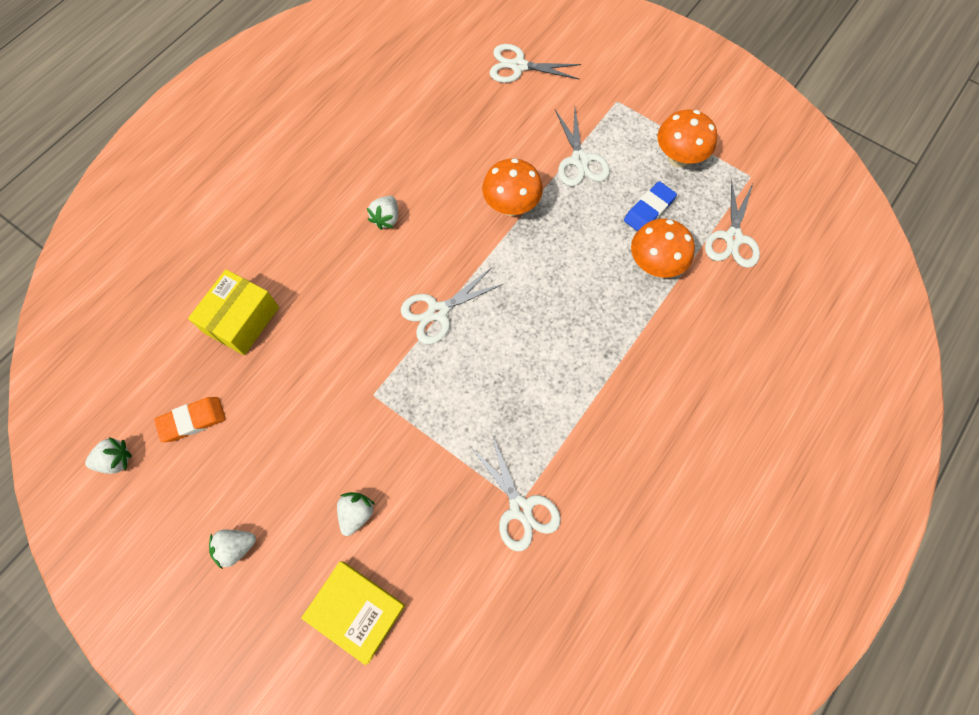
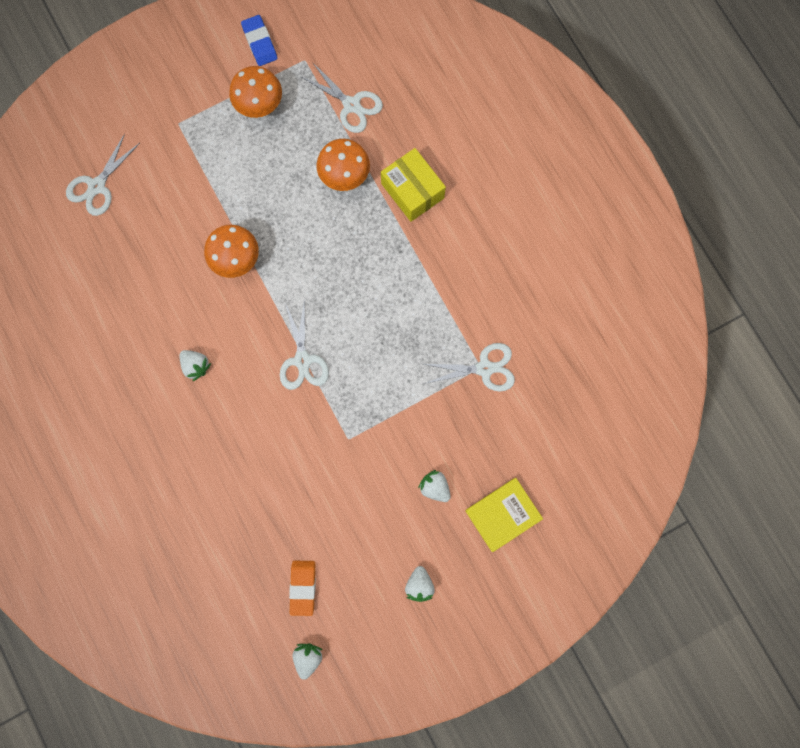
camera: 65 degrees left, 10 degrees up
(242, 320) = (232, 520): yellow box -> yellow box (412, 191)
(580, 160) = (221, 183): white scissors -> none
(649, 210) = (295, 154): blue eraser -> blue eraser (260, 42)

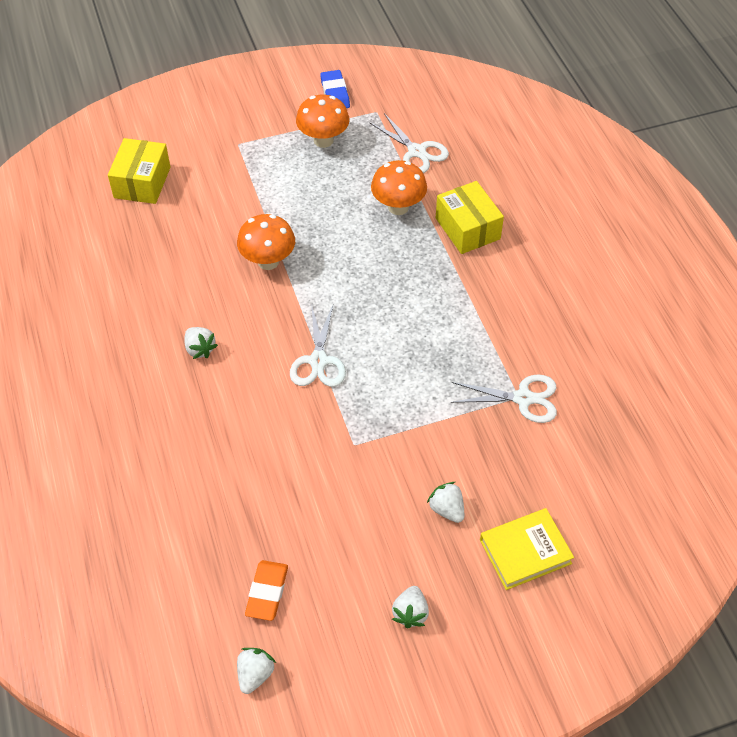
camera: 10 degrees right, 25 degrees down
(97, 186) = (142, 182): white scissors -> yellow box

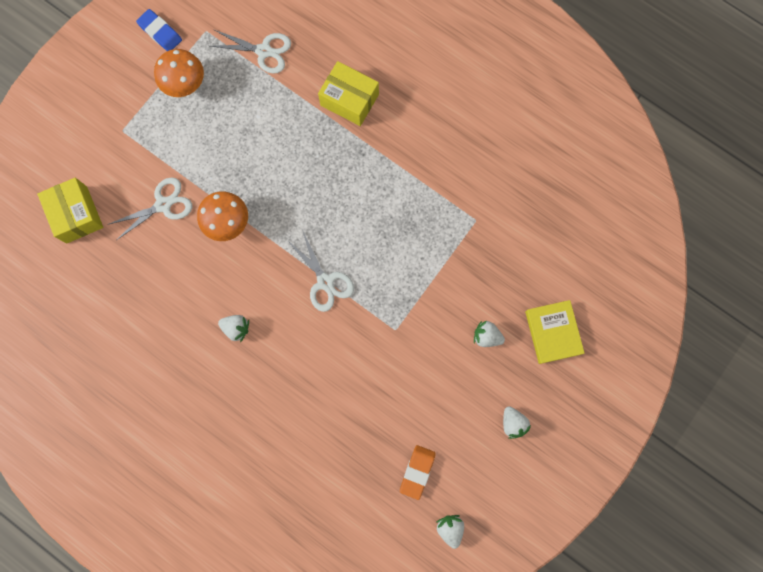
camera: 35 degrees left, 25 degrees up
(267, 592) = (417, 471): orange eraser -> orange eraser turned 45 degrees clockwise
(398, 207) = (286, 112): orange mushroom -> none
(523, 398) = (480, 219): white scissors -> white scissors (163, 204)
(525, 551) = (553, 332): yellow book -> yellow book turned 45 degrees counterclockwise

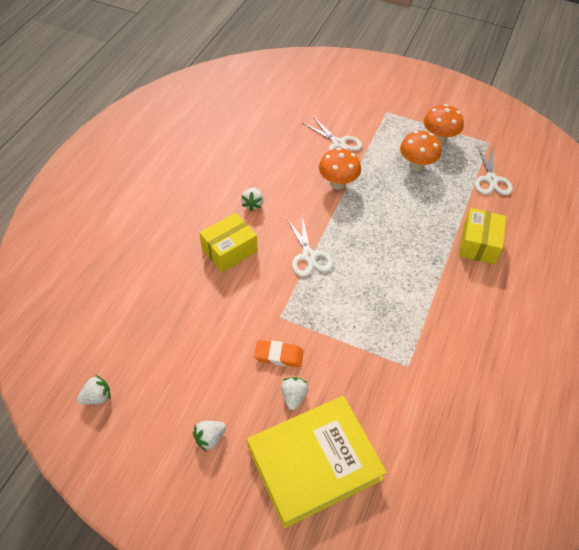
camera: 75 degrees right, 25 degrees down
(77, 214) = (314, 100): yellow box -> yellow box (229, 250)
(160, 32) = (473, 117): blue eraser -> none
(221, 125) = (416, 165): none -> orange mushroom
(325, 282) = (309, 256): white scissors -> white scissors turned 60 degrees counterclockwise
(417, 471) = (149, 358): orange eraser -> orange eraser (279, 355)
(553, 332) = (314, 462): yellow book -> yellow book, size x1.82

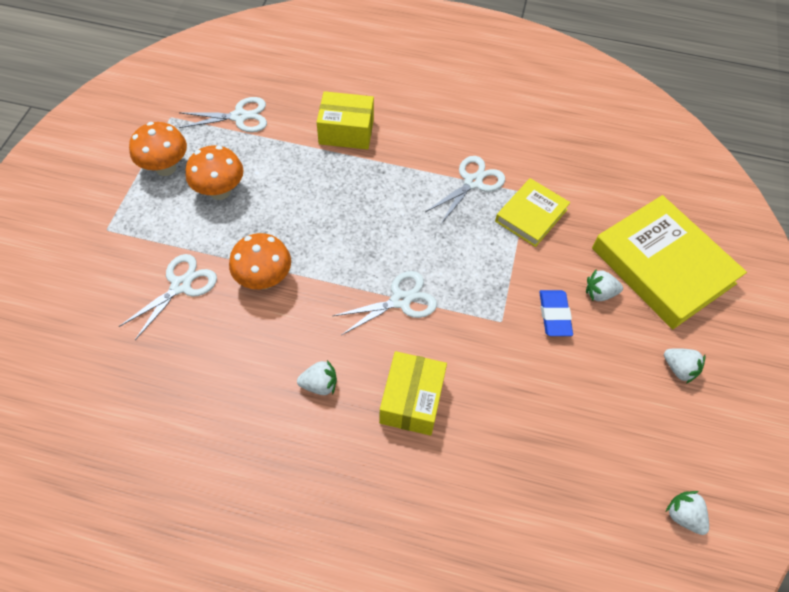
camera: 100 degrees left, 5 degrees up
(229, 250) = (412, 400): yellow box -> yellow box turned 60 degrees clockwise
(279, 355) = (554, 315): orange eraser -> blue eraser
(382, 363) = (531, 215): none -> yellow book
(421, 326) = (473, 182): none -> white scissors

